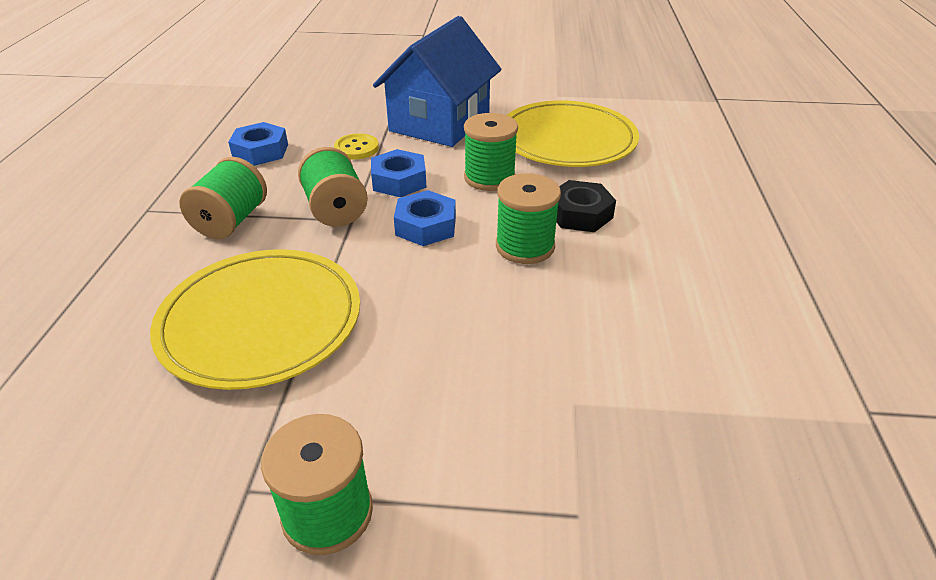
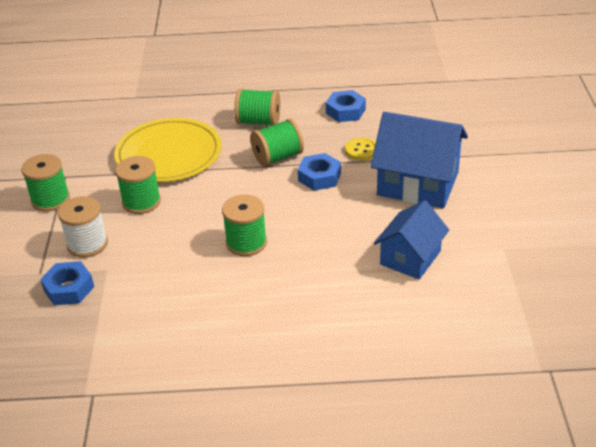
camera: 85 degrees right, 0 degrees up
(426, 226) = (264, 197): blue nut -> blue nut (69, 288)
(489, 178) = (334, 219): green spool -> green spool (141, 202)
(498, 434) = (87, 244): none -> white spool
(567, 139) = (410, 258): yellow plate -> blue house
(580, 214) = (291, 268): black nut -> none

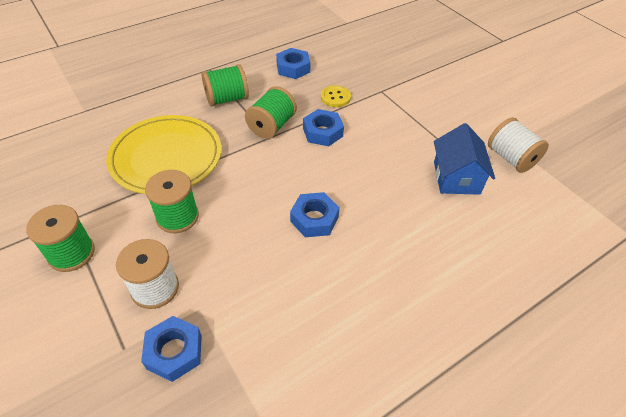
camera: 35 degrees left, 10 degrees up
(246, 243) = (314, 219): green spool -> blue nut
(418, 183) = (403, 111): blue house -> none
(487, 261) = (510, 158): none -> white spool

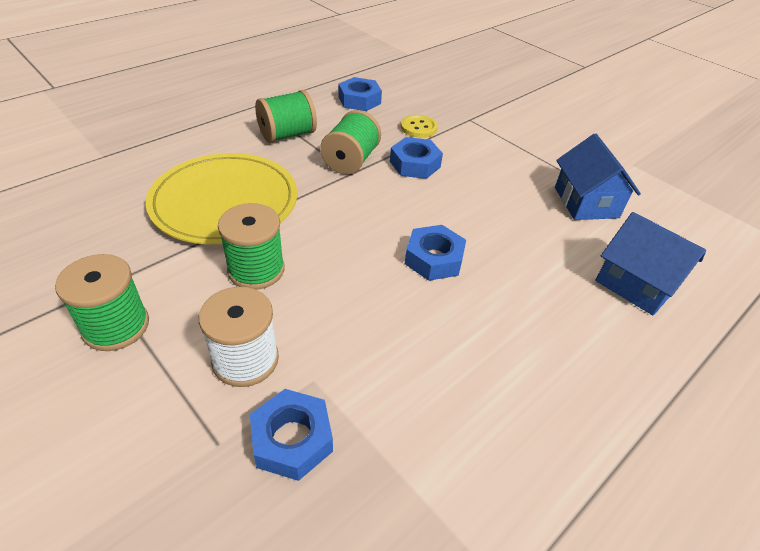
camera: 10 degrees left, 5 degrees down
(472, 255) = (636, 284): none -> blue house
(510, 158) = (638, 179): white spool -> none

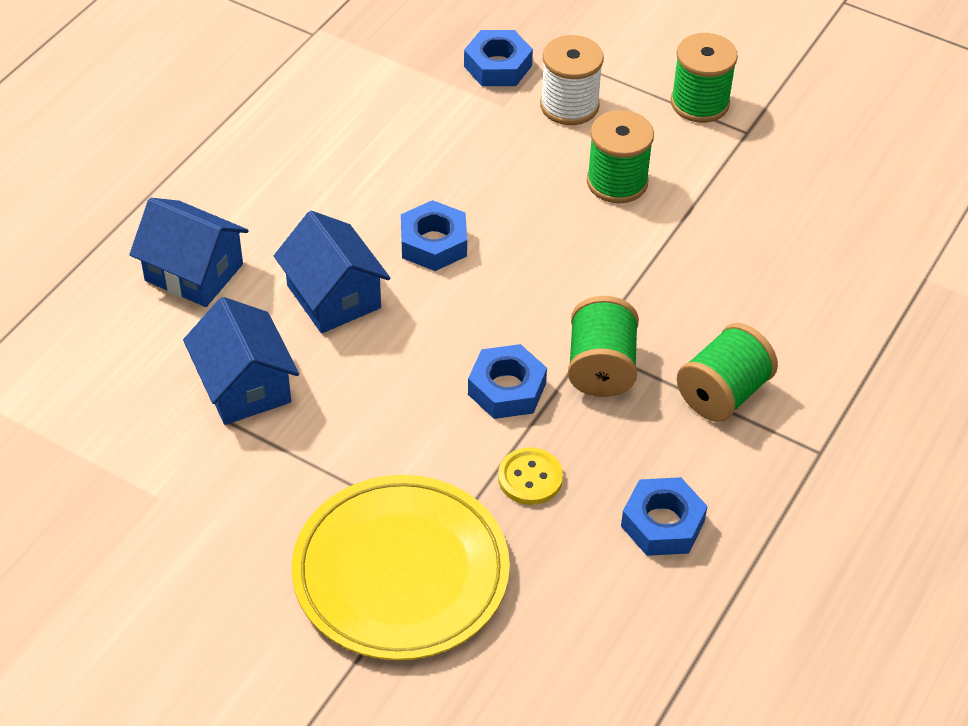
camera: 165 degrees right, 5 degrees up
(225, 202) = (714, 252): yellow plate -> yellow plate (401, 572)
(521, 240) = (333, 296): none -> blue house

